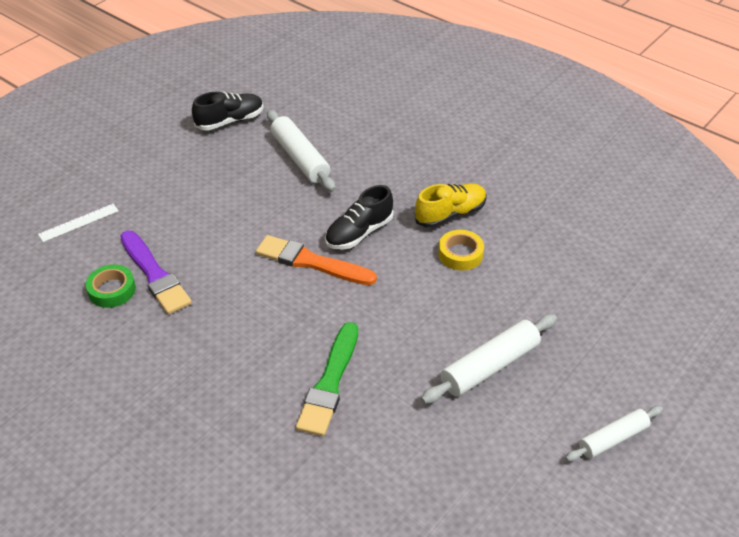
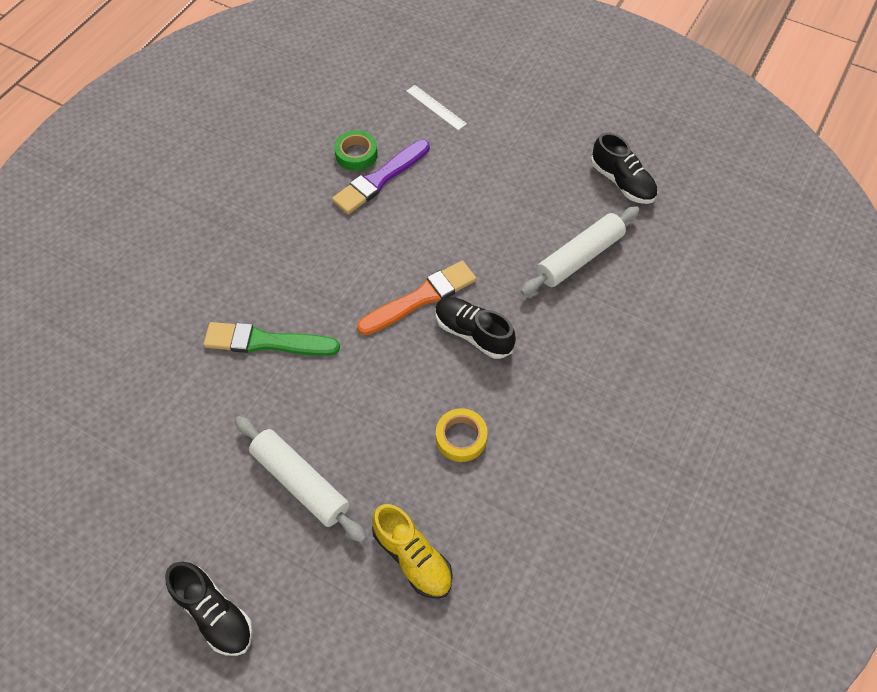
camera: 80 degrees right, 15 degrees up
(311, 262) = (420, 298): orange brush -> orange brush turned 45 degrees clockwise
(450, 214) = (525, 420): yellow shoe -> yellow shoe (412, 557)
(613, 439) = (214, 613): white rolling pin -> black shoe

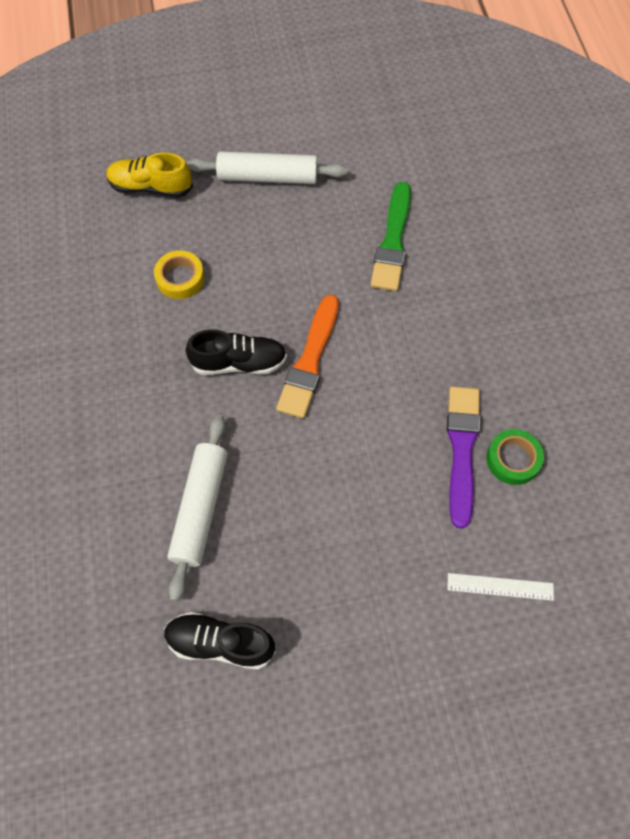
camera: 140 degrees right, 5 degrees up
(214, 613) = (247, 87): black shoe -> none
(266, 342) = (392, 241): green brush -> green brush turned 135 degrees clockwise

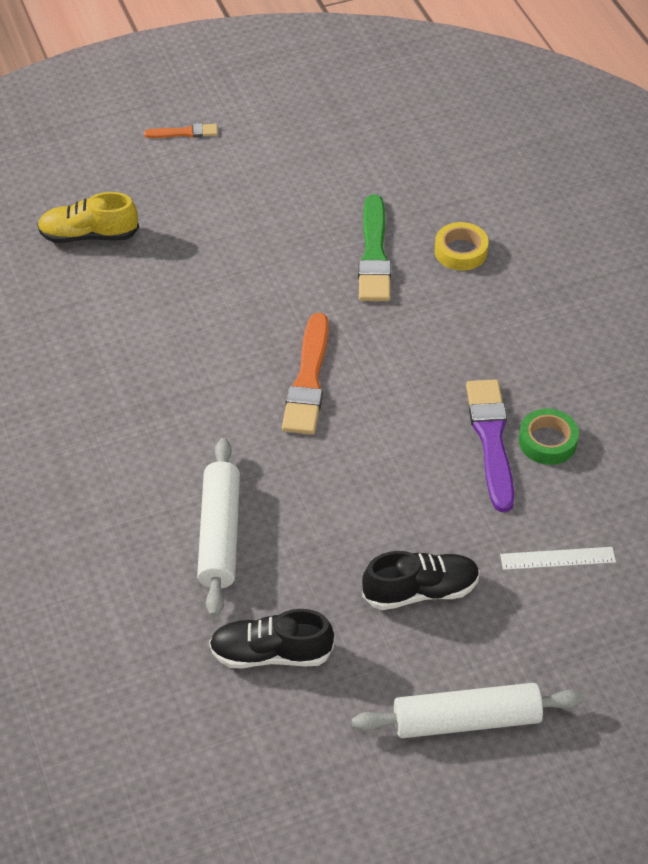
camera: 10 degrees left, 15 degrees down
(180, 278) = (144, 320): yellow tape -> yellow tape (460, 251)
(239, 363) = (230, 392): black shoe -> black shoe (420, 591)
(252, 98) = (184, 133): none -> orange brush
(267, 177) = (220, 209): white rolling pin -> white rolling pin (466, 720)

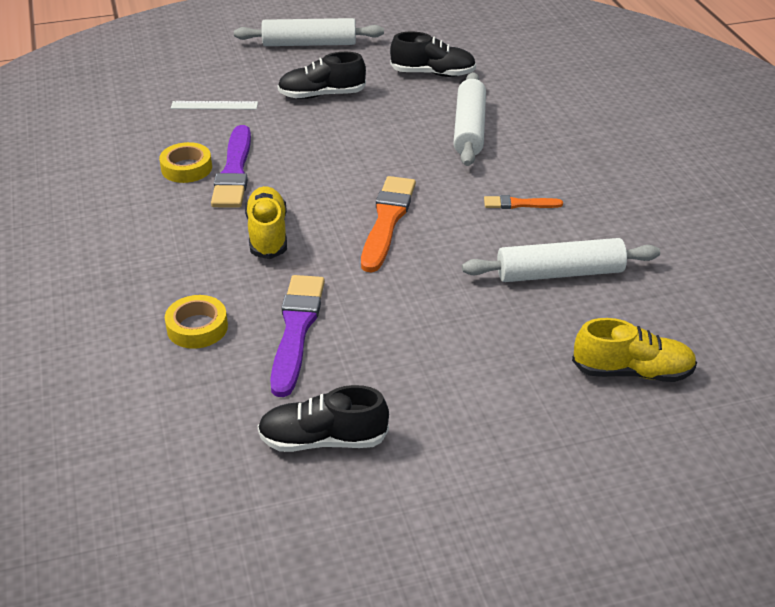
camera: 175 degrees left, 10 degrees down
(135, 327) = (559, 273): none -> white rolling pin
(184, 133) = (529, 515): orange brush -> orange brush (519, 204)
(333, 170) = (323, 440): none -> black shoe
(374, 254) = (296, 330): green brush -> purple brush
(428, 354) = (267, 234): none -> yellow shoe
(547, 441) = (186, 168): green tape -> yellow tape

